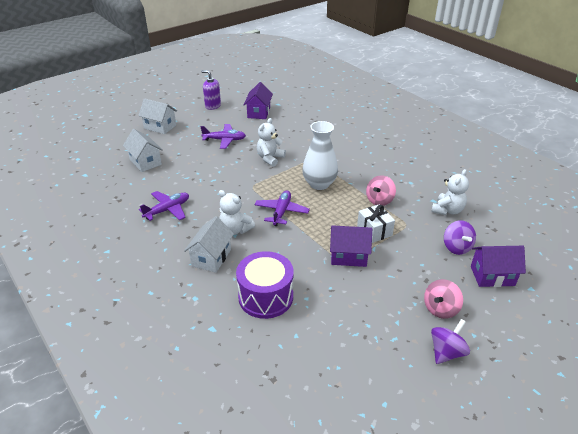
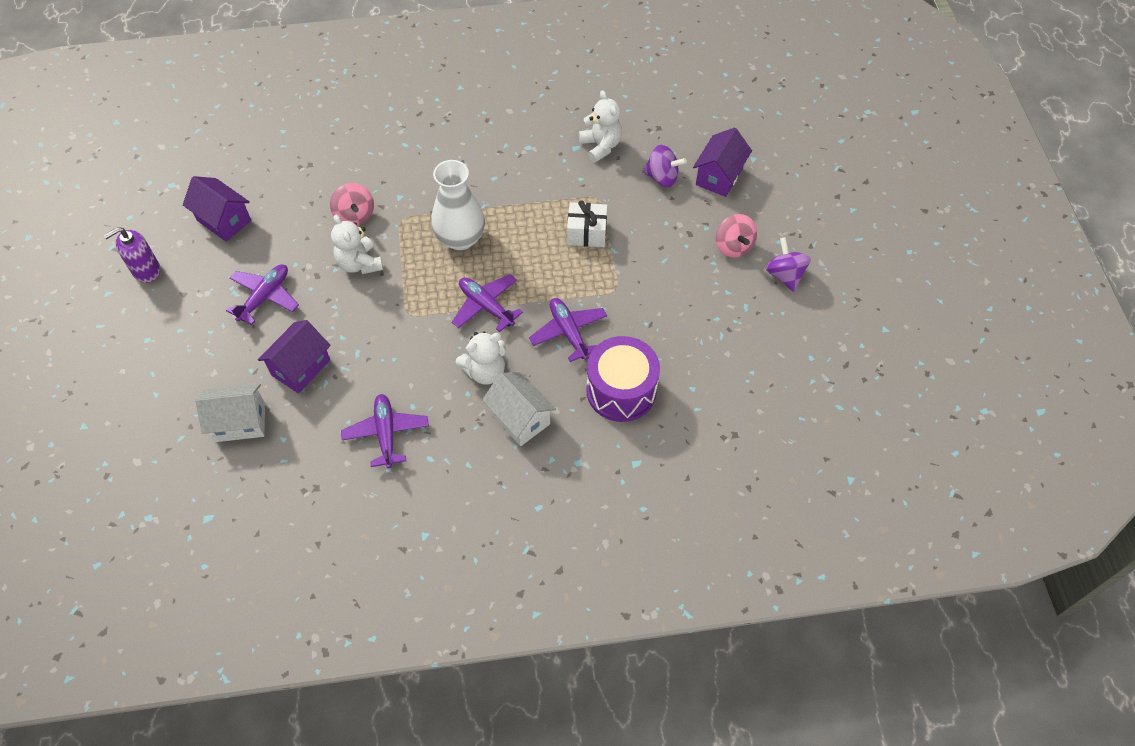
camera: 60 degrees left, 20 degrees up
(160, 127) = (148, 368): white house -> none
(291, 253) = (568, 332): none -> purple plane
(348, 256) = (610, 280): purple house -> purple house (300, 367)
(379, 200) = (538, 197): pink spinning top -> pink spinning top (355, 215)

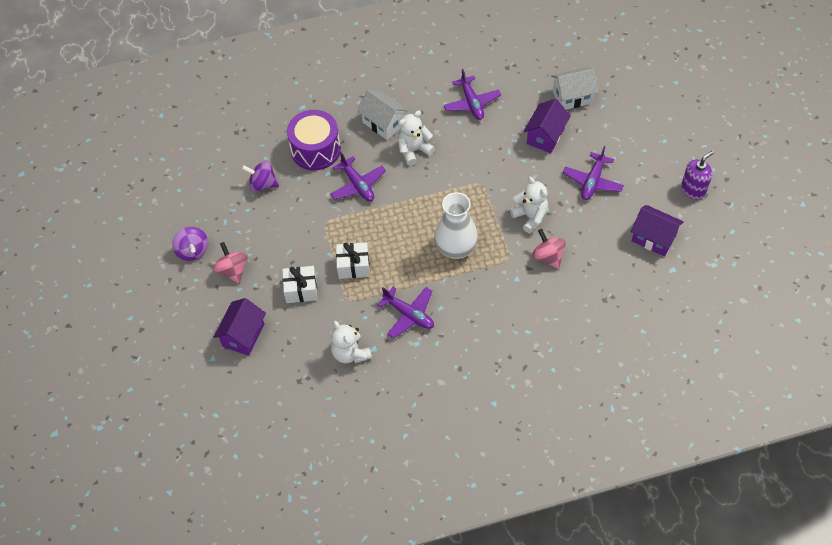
camera: 175 degrees right, 0 degrees up
(486, 306) = (423, 196): purple plane -> purple plane (409, 315)
(651, 215) = (301, 290): none -> white gift
(662, 177) = (293, 327): purple spinning top -> purple spinning top (262, 184)

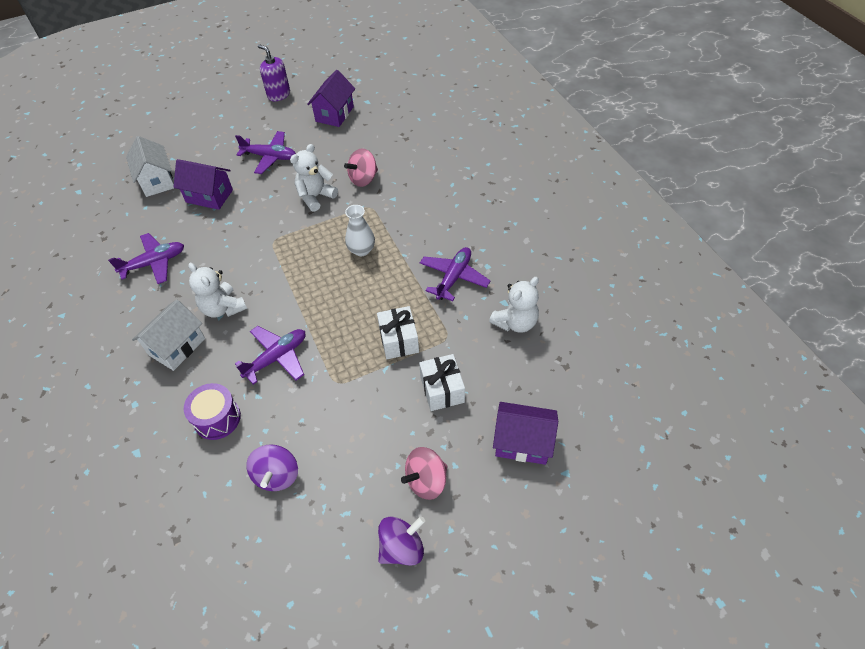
camera: 100 degrees left, 5 degrees down
(315, 150) = (217, 418): purple drum -> purple drum, size x0.65
(456, 248) = (361, 250): white vase -> white vase, size x0.60

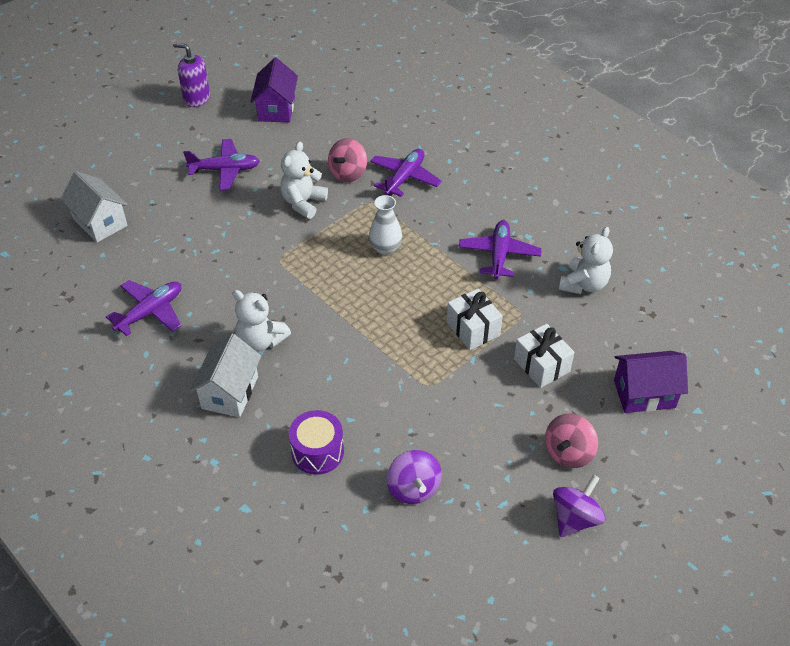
camera: 20 degrees left, 5 degrees down
(209, 196) = (175, 226): purple house -> none
(277, 357) = (350, 376): purple plane -> purple plane (404, 178)

